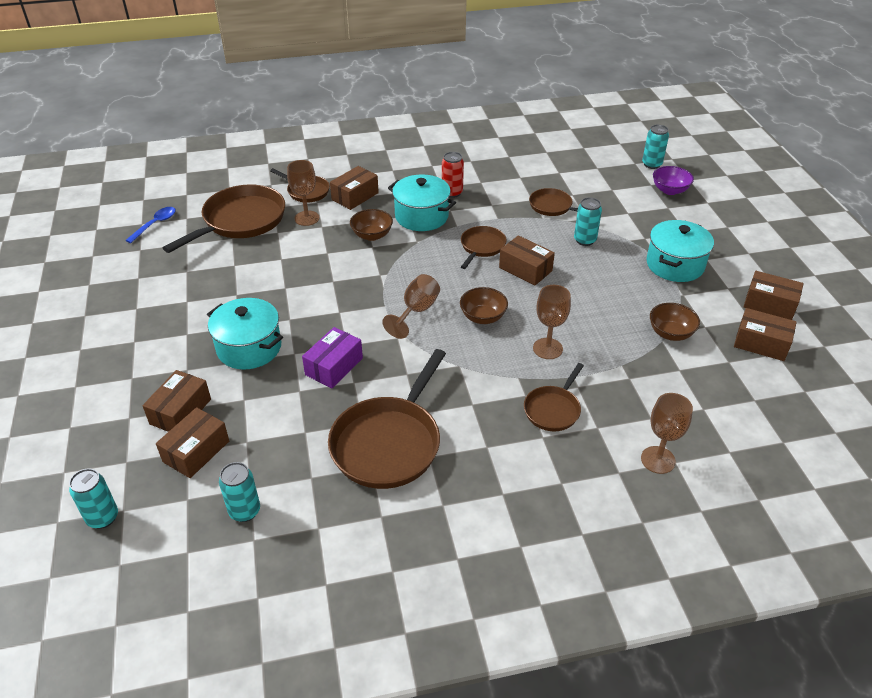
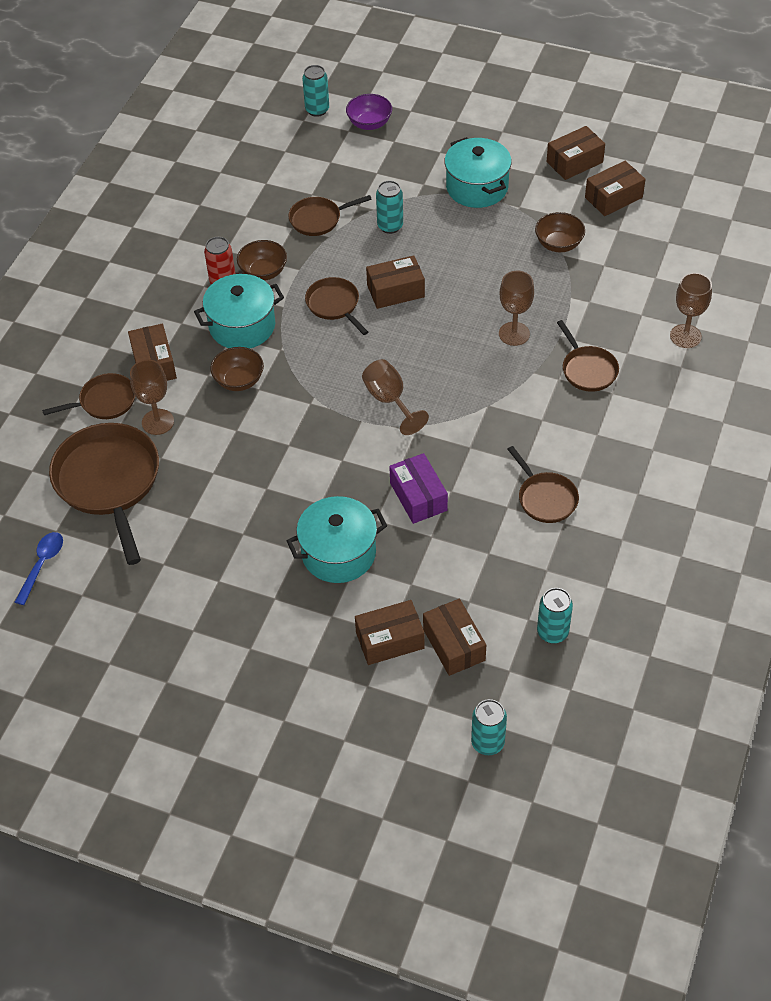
camera: 55 degrees left, 10 degrees up
(155, 224) = (42, 565): blue spoon -> blue spoon turned 45 degrees clockwise
(180, 411) = (390, 640): brown box -> brown box turned 75 degrees counterclockwise
(389, 443) = (545, 498): brown pan -> brown pan, size x0.54
(483, 317) = (437, 356): brown bowl -> brown bowl (263, 272)

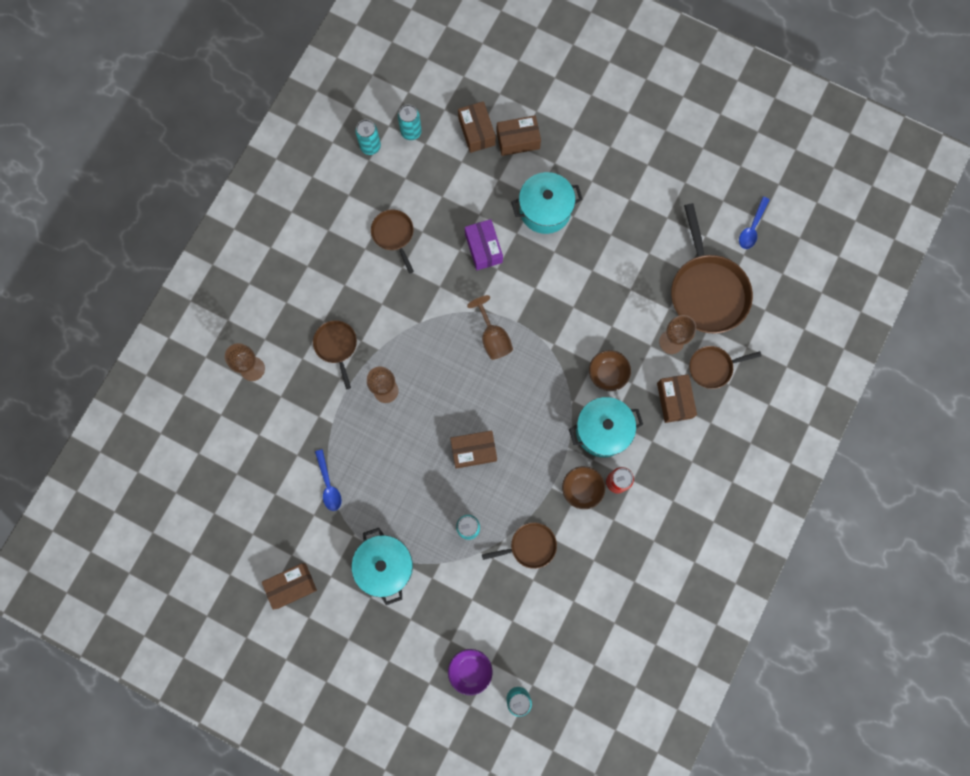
camera: 175 degrees left, 25 degrees up
(334, 305) = (525, 442): brown pan -> none
(487, 743) = (466, 64): turquoise can -> turquoise can (370, 146)
(558, 244) = (328, 484): brown bowl -> blue spoon
(613, 197) = (268, 534): brown box -> none

